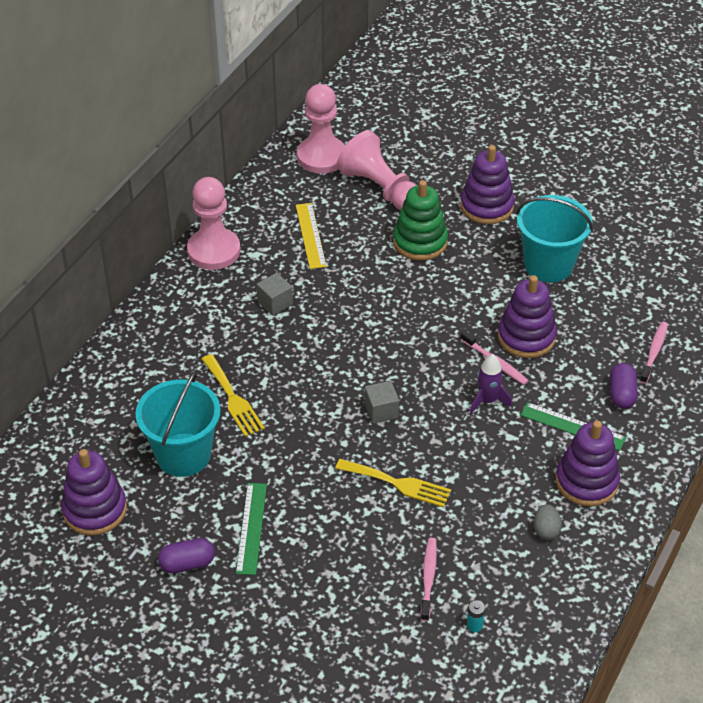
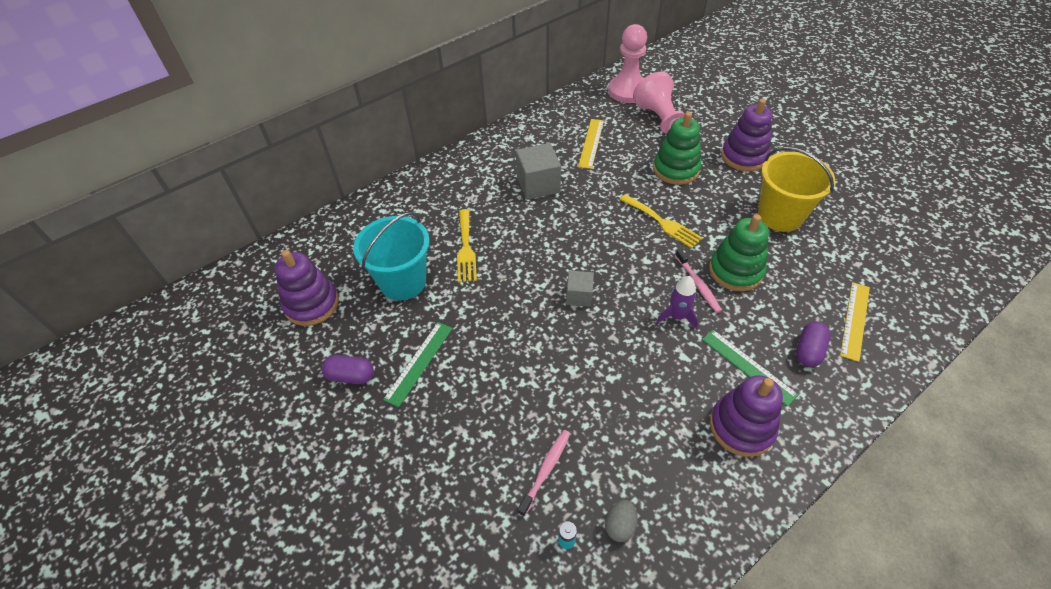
camera: 25 degrees right, 5 degrees up
(214, 251) = (513, 136): pink pawn -> none
(275, 303) = (538, 185): grey cube -> grey cube, size x1.67
(398, 483) = (562, 366): yellow fork -> yellow fork (662, 222)
(526, 337) = (735, 271): purple stacking toy -> green stacking toy
(546, 530) = (680, 463): grey egg -> grey egg (620, 525)
(548, 265) = (780, 216): turquoise bucket -> yellow bucket
(654, 352) = (855, 320): pink toothbrush -> yellow ruler

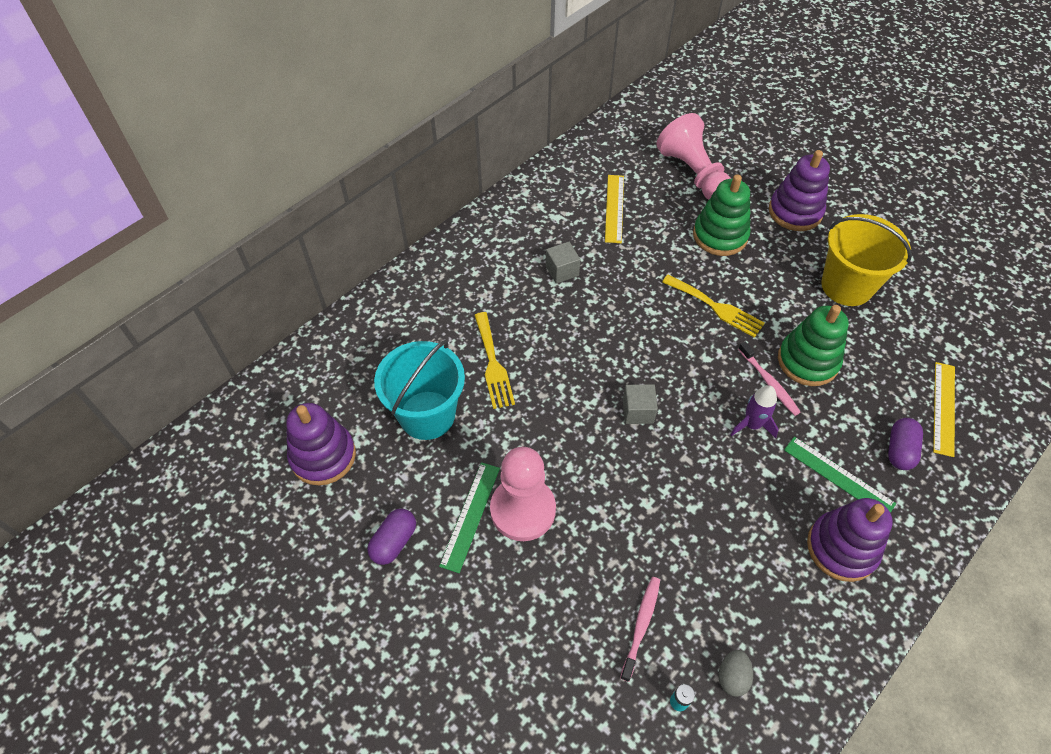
camera: 10 degrees left, 5 degrees up
(351, 376) = (394, 542): purple capsule -> purple capsule turned 60 degrees counterclockwise
(538, 185) = (562, 271): grey cube -> grey cube, size x0.60
(627, 91) = (645, 132): pink pawn -> pink pawn (523, 510)

